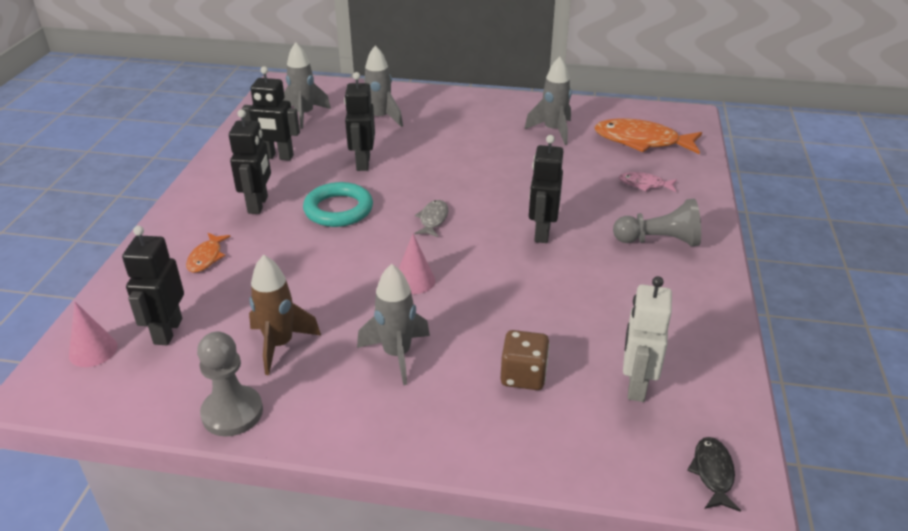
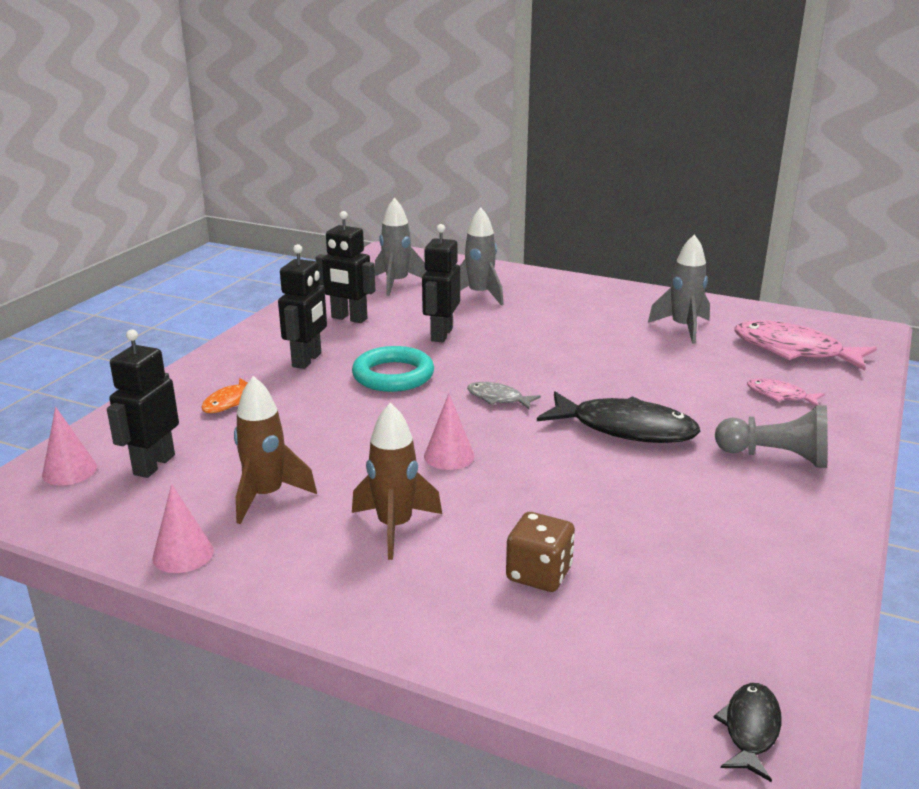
camera: 15 degrees right, 10 degrees down
(232, 413) = (183, 554): grey pawn -> pink cone
(397, 354) = (394, 527): grey rocket -> brown rocket
(433, 219) = (498, 398): grey fish -> grey fish turned 90 degrees counterclockwise
(542, 233) = (625, 428): black robot -> black fish
(636, 385) = (682, 609): white robot -> none
(641, 141) = (793, 350): orange fish -> pink fish

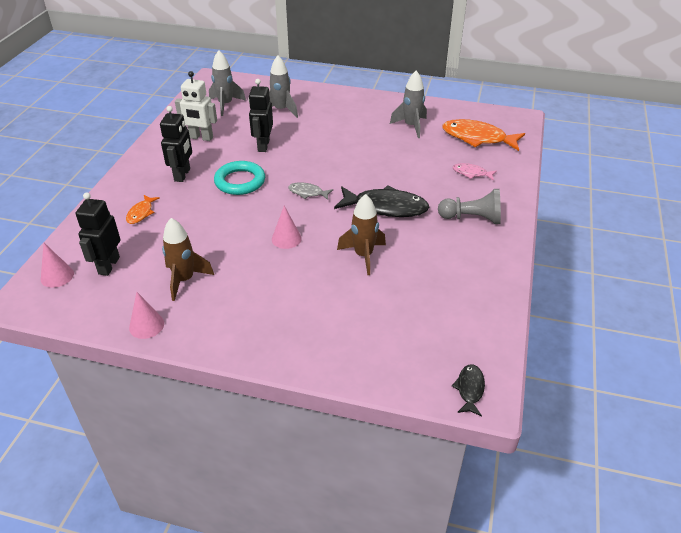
camera: 10 degrees left, 15 degrees up
(349, 318) = (201, 138): black robot -> white robot
(394, 527) = (265, 292): brown rocket -> brown rocket (363, 256)
(539, 574) = (351, 312): brown dice -> none
(793, 350) = (477, 138): pink fish -> orange fish

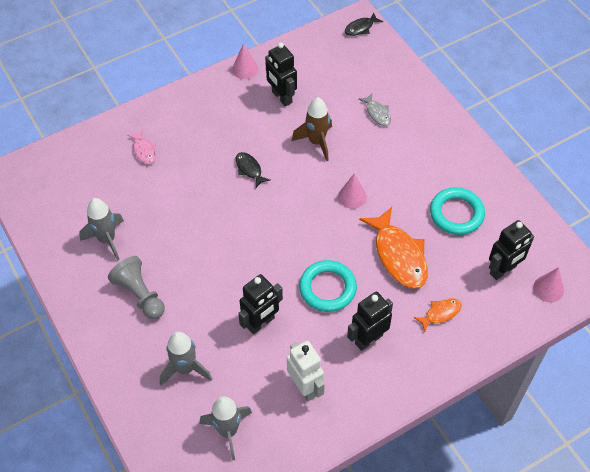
camera: 135 degrees left, 15 degrees up
(146, 325) = (508, 194): pink cone -> pink cone (245, 69)
(184, 280) = (456, 214): brown rocket -> turquoise ring
(307, 193) = (288, 230): grey fish -> grey fish (377, 113)
(386, 207) = (249, 169): black fish -> black fish, size x0.50
(439, 268) = (281, 97): none -> black robot
(472, 218) = (206, 114): grey pawn -> grey pawn (140, 294)
(477, 138) = (80, 180): orange fish -> orange fish (399, 255)

